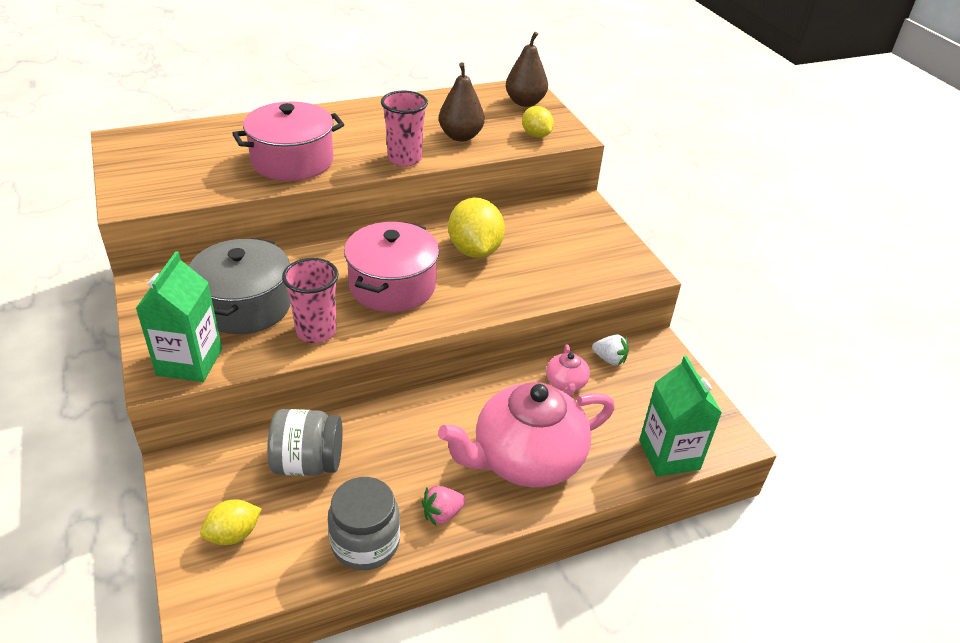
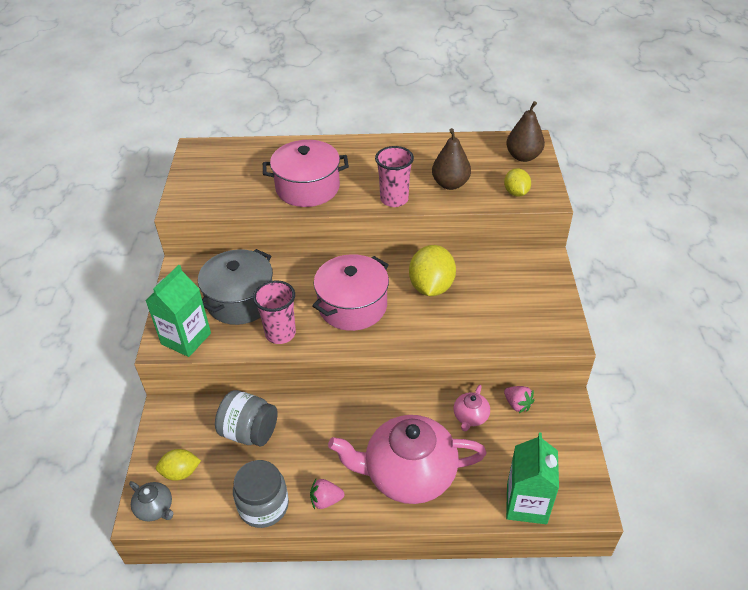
camera: 25 degrees right, 5 degrees up
(215, 588) = (155, 508): none -> grey teapot
(609, 359) = (517, 404): white strawberry -> pink strawberry

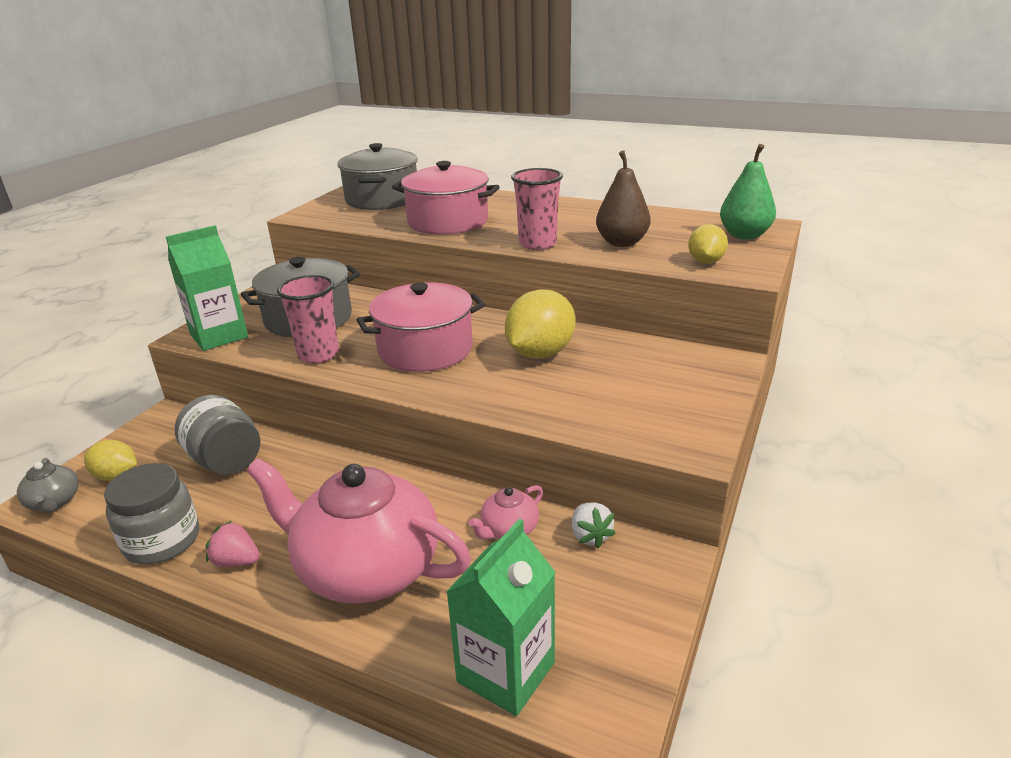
camera: 25 degrees right, 15 degrees down
(229, 169) = (382, 199): none -> grey pot
(517, 404) = (590, 536): pink strawberry -> white strawberry
(523, 156) = (744, 235): brown pear -> green pear

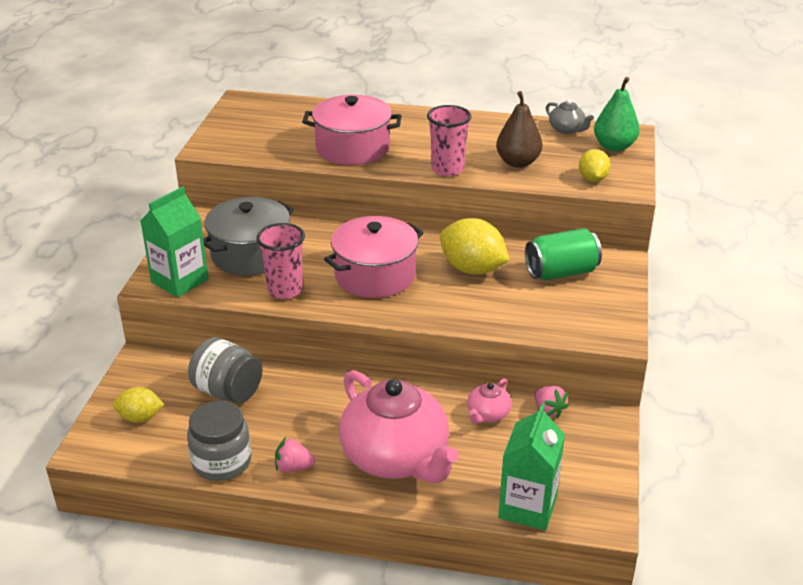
camera: 15 degrees left, 5 degrees up
(54, 502) = (102, 445): grey teapot -> grey teapot (567, 129)
(366, 568) = (396, 457): pink teapot -> pink teapot turned 135 degrees counterclockwise
(382, 199) = (271, 122): grey pot -> none
(540, 353) = (472, 269): yellow lemon -> yellow lemon turned 75 degrees counterclockwise
(590, 536) = (548, 410): white strawberry -> pink strawberry
(647, 366) = (561, 272): none -> green can

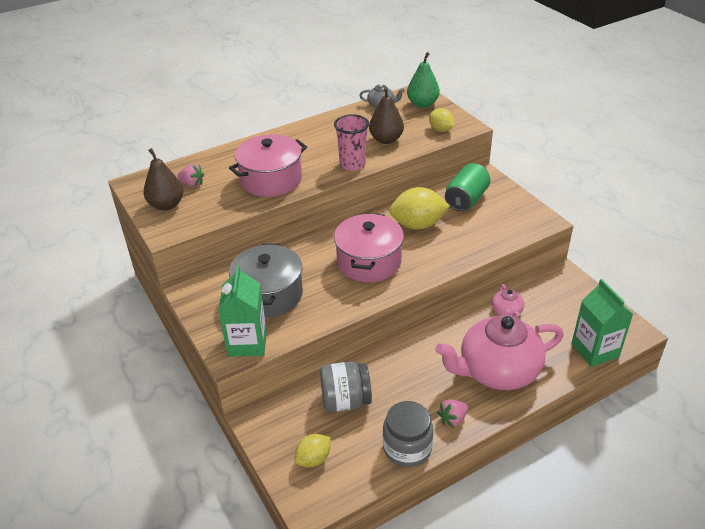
camera: 40 degrees left, 5 degrees up
(239, 128) = (166, 205): none -> brown pear
(285, 290) = (328, 305): pink cup -> none
(396, 457) = (497, 371): pink teapot -> pink teapot turned 150 degrees clockwise
(548, 410) = (532, 289): pink strawberry -> pink strawberry (192, 184)

